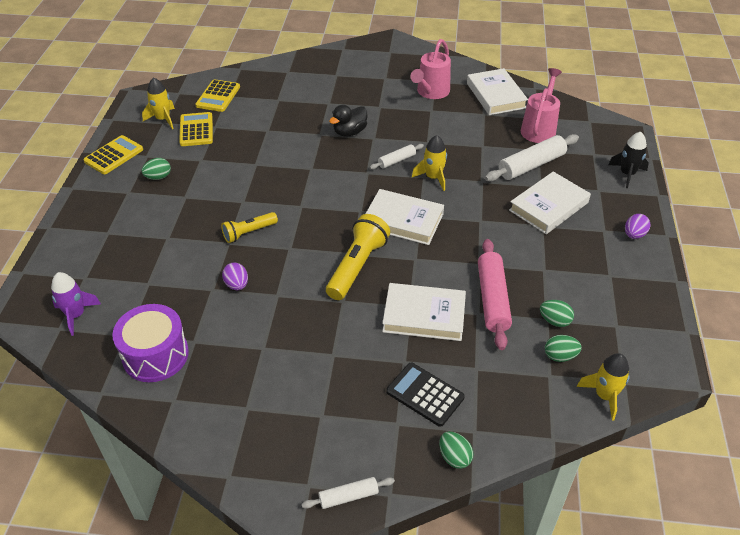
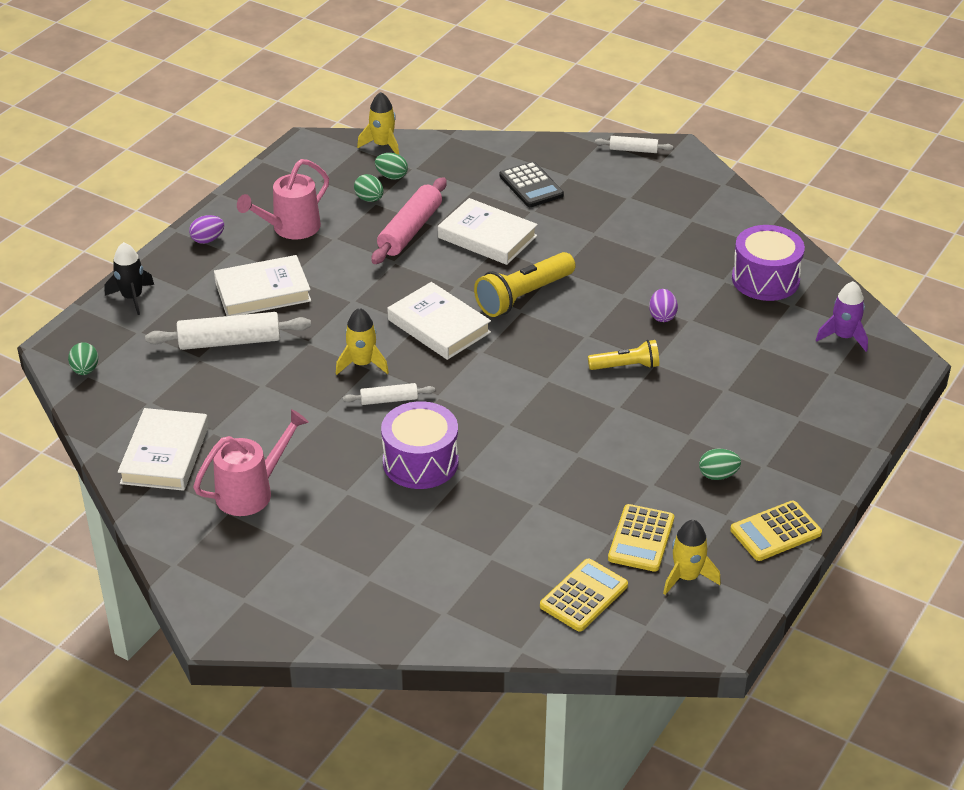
camera: 155 degrees left, 5 degrees down
(349, 132) = (420, 462): black duck -> purple drum
(454, 457) = (536, 147): green egg -> green egg (85, 370)
(539, 128) = (163, 385): pink watering can -> pink watering can (290, 229)

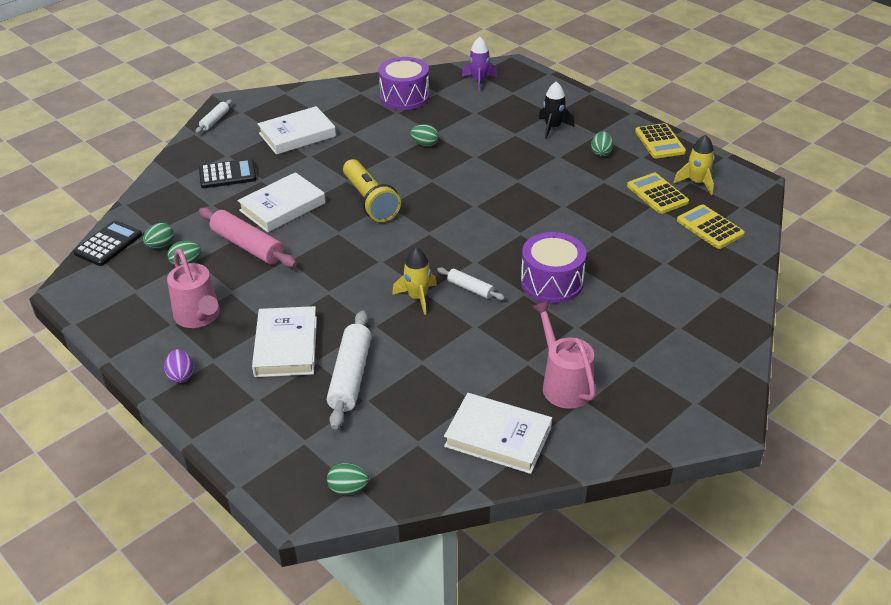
camera: 75 degrees left, 0 degrees up
(132, 297) = (245, 441): black rocket -> black rocket (553, 127)
(382, 145) = (108, 244): yellow rocket -> black calculator
(389, 400) = (470, 288): white rolling pin -> white rolling pin turned 60 degrees counterclockwise
(439, 326) = (387, 249): white book -> white book (297, 135)
(626, 366) = (474, 169): yellow flashlight -> none
(641, 539) = (657, 194): yellow calculator -> yellow calculator turned 150 degrees counterclockwise
(662, 316) = (425, 144): purple egg -> green egg

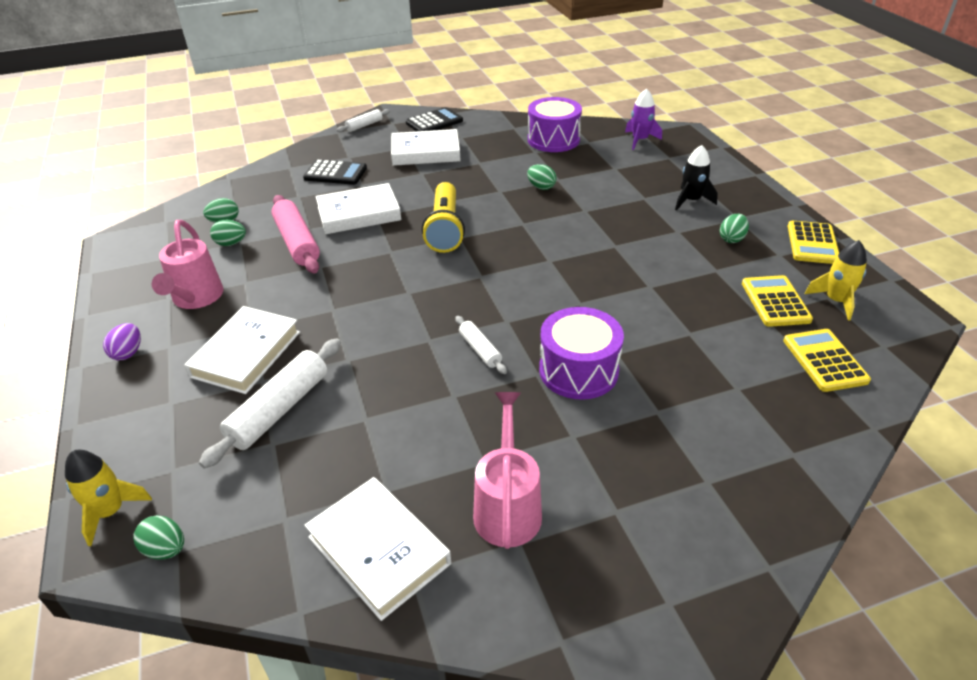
camera: 25 degrees right, 0 degrees up
(108, 244) = (184, 209): black calculator -> black calculator (434, 122)
(417, 297) = (416, 342): yellow rocket -> yellow rocket (110, 511)

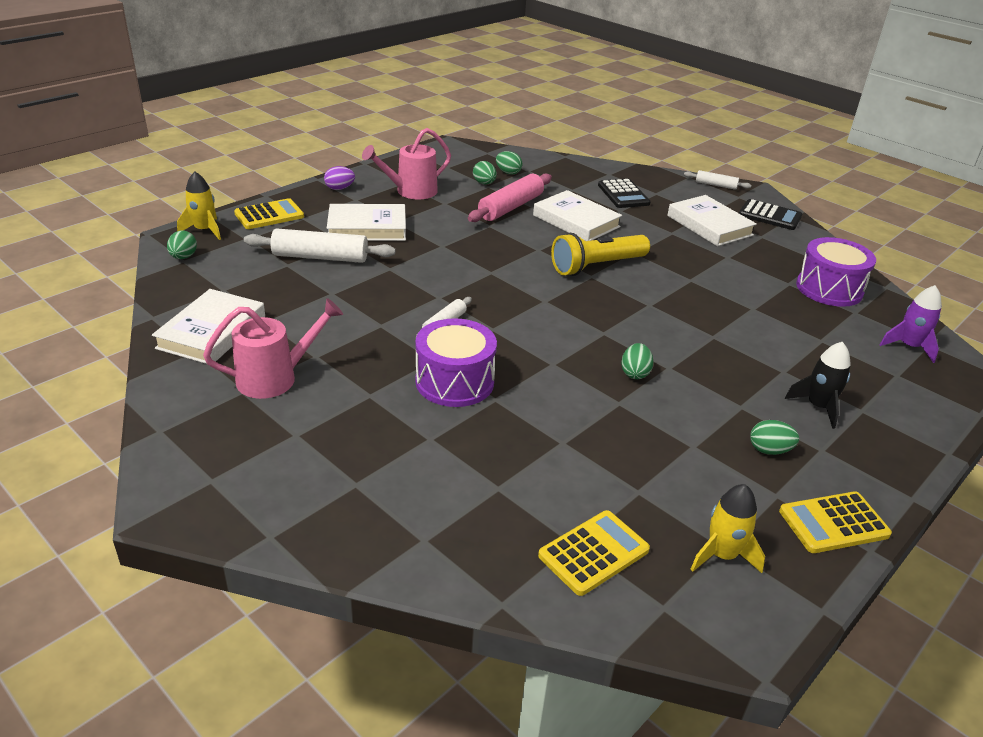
camera: 60 degrees right, 5 degrees down
(541, 187) = (725, 301): green egg -> green egg (635, 373)
(775, 302) = (673, 501): yellow calculator -> yellow calculator (269, 215)

